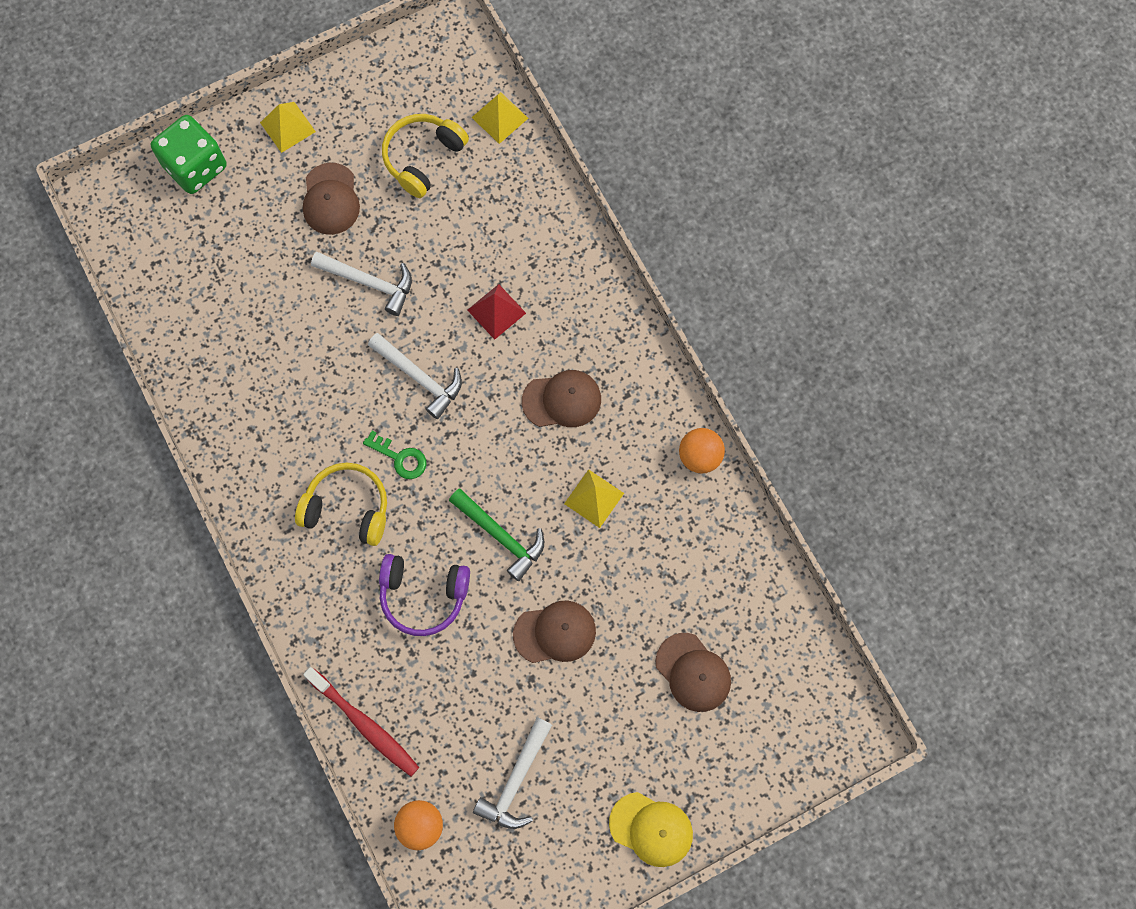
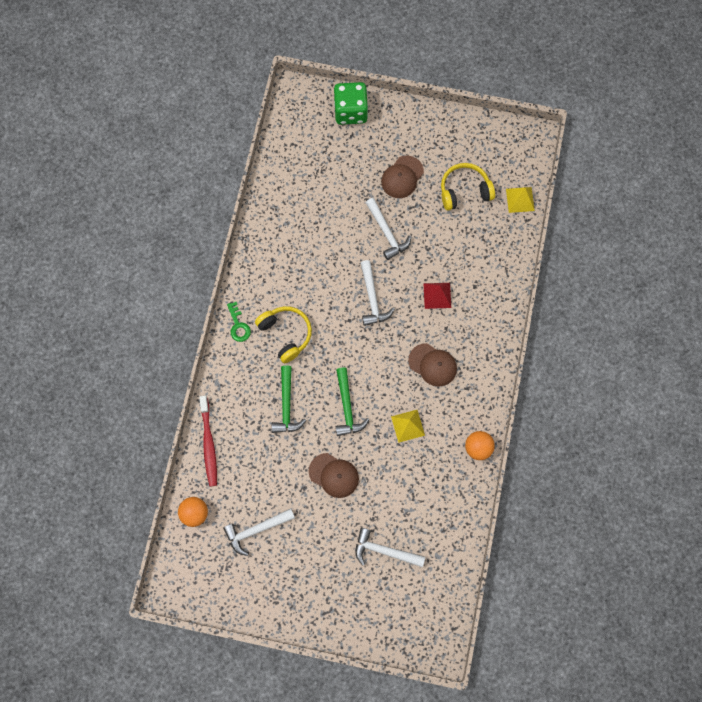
camera: 40 degrees right, 0 degrees up
(287, 127) = (411, 125): yellow pyramid -> none
(400, 458) = (330, 330): green key -> green key (238, 325)
(423, 595) = (286, 405): purple headphones -> green hammer
(651, 829) = (300, 608): yellow cap -> none
(693, 672) = (384, 551): brown cap -> white hammer

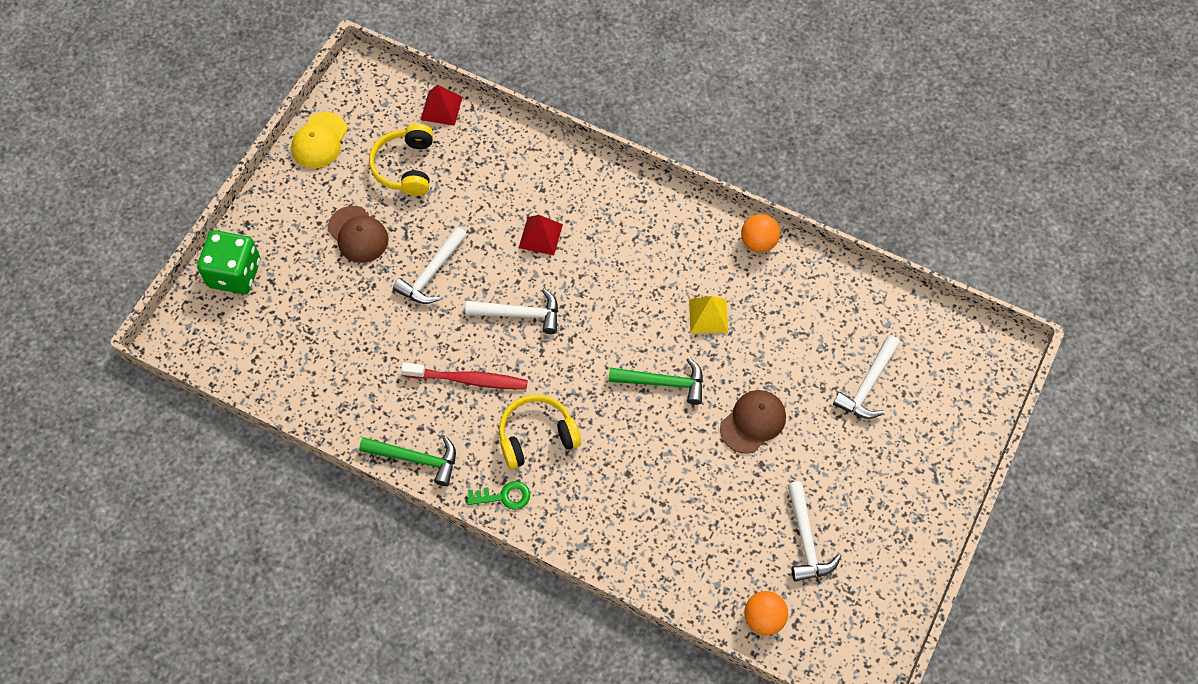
camera: 75 degrees left, 10 degrees down
(209, 444) = (668, 576): red toothbrush -> red toothbrush (468, 380)
(286, 405) = (640, 459): green hammer -> green hammer (416, 459)
(387, 233) = (432, 273): white hammer -> white hammer turned 135 degrees clockwise
(432, 365) = (634, 265): brown cap -> none
(467, 129) = (319, 141): none -> yellow cap
(520, 199) = (441, 108): yellow pyramid -> red pyramid

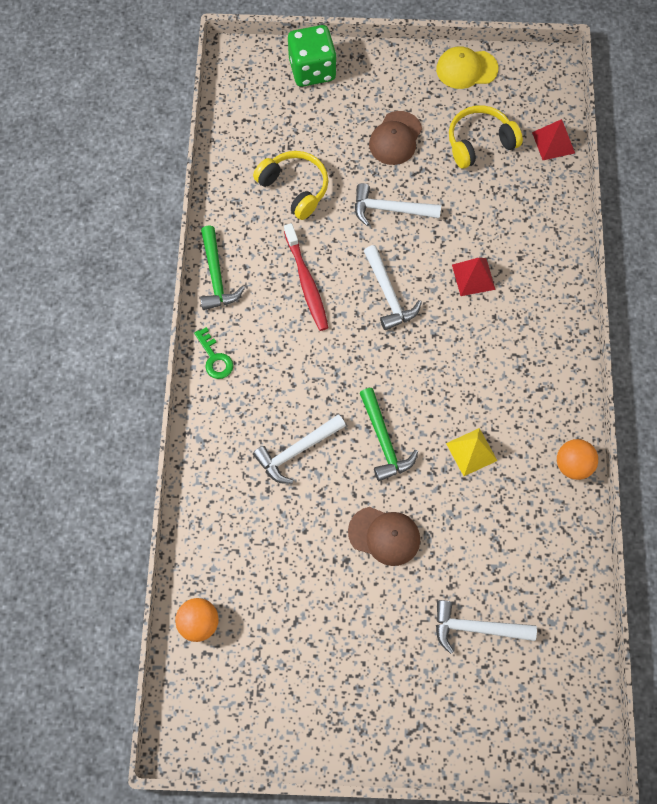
camera: 65 degrees right, 5 degrees up
(537, 436) = (281, 359): yellow headphones -> yellow headphones (294, 188)
(806, 540) = (290, 631): white hammer -> white hammer (297, 451)

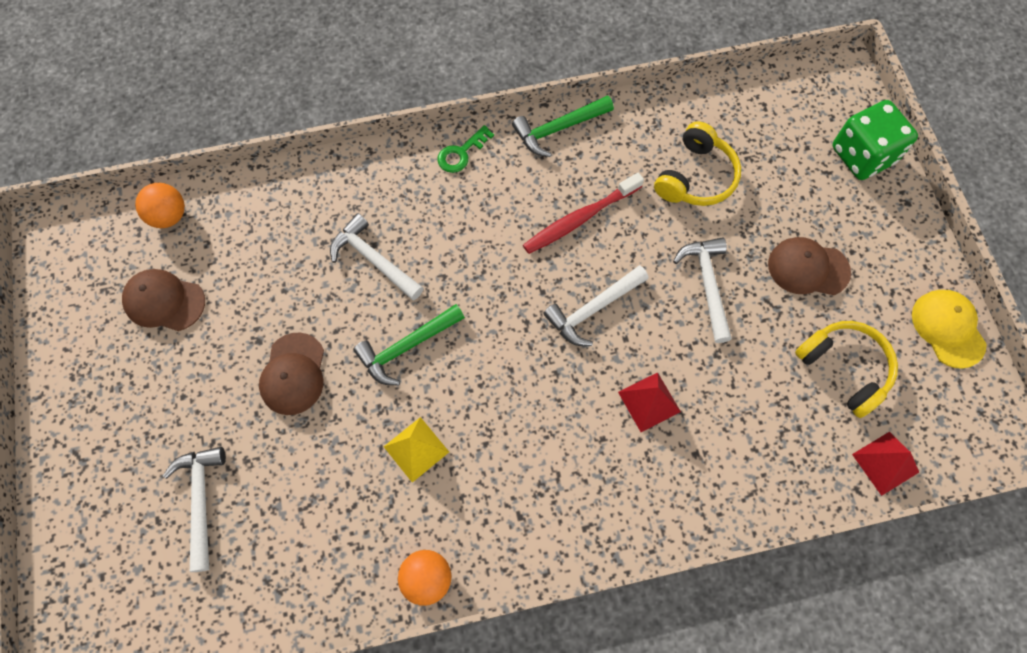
camera: 75 degrees right, 0 degrees up
(286, 637) = (164, 301): none -> brown cap

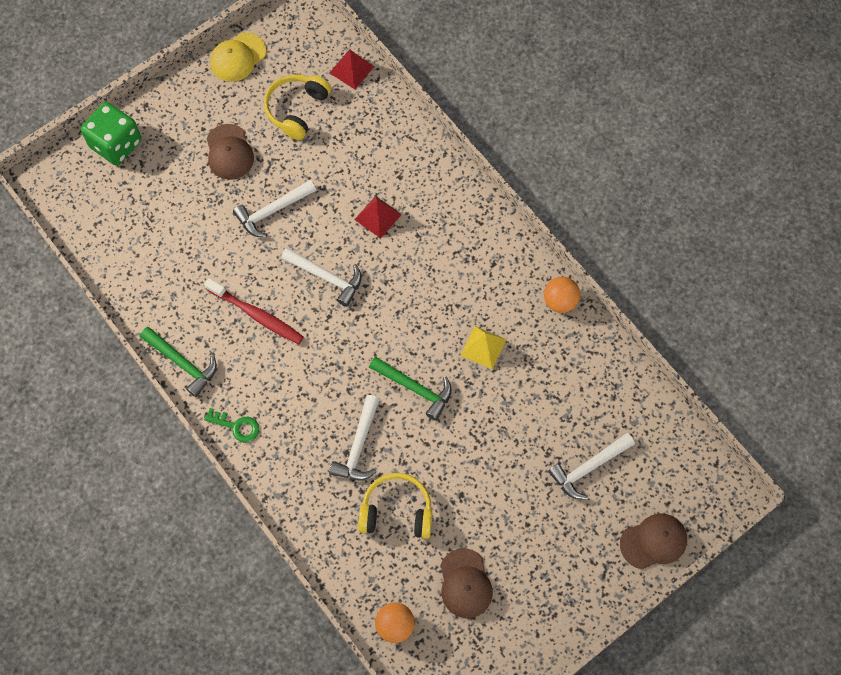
camera: 115 degrees left, 0 degrees up
(293, 374) = (473, 456): brown cap -> brown cap (653, 541)
(696, 177) = (184, 249): yellow headphones -> yellow headphones (396, 511)

